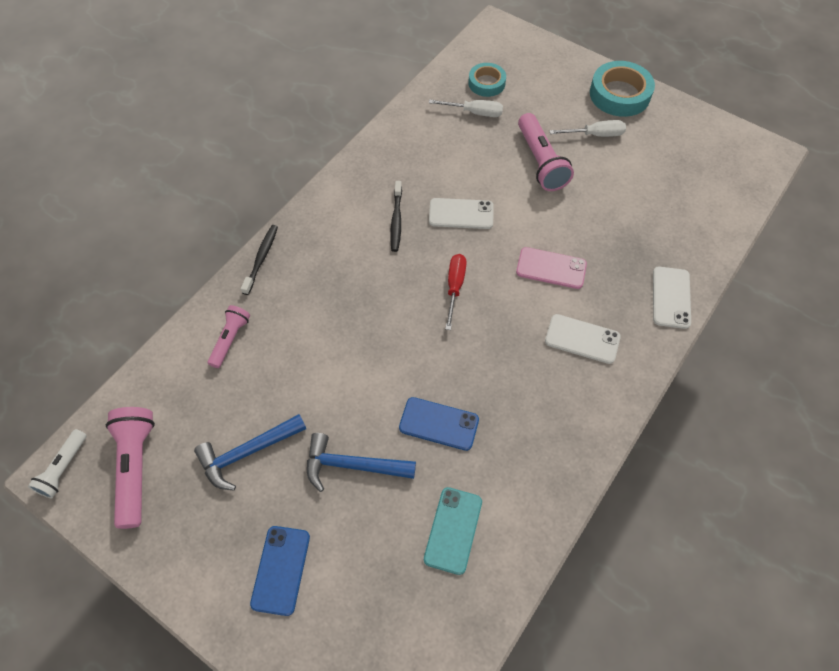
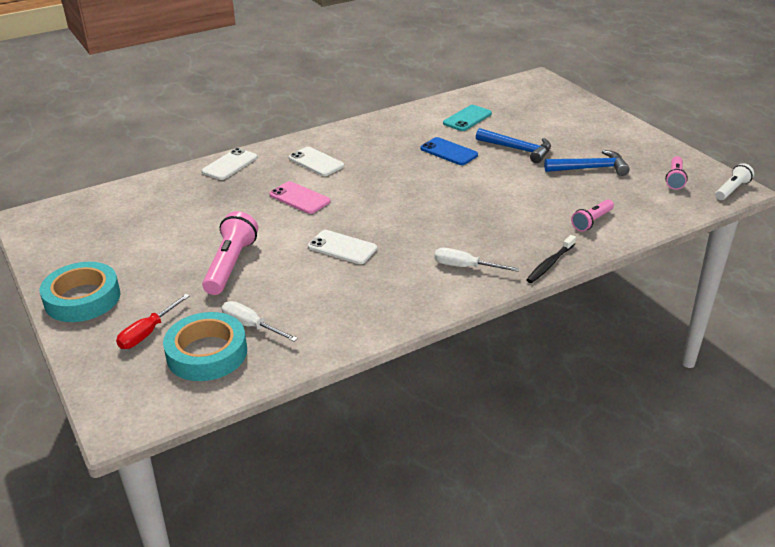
camera: 155 degrees left, 25 degrees down
(136, 468) = (675, 179): pink flashlight -> pink flashlight, size x0.60
(281, 570) = (579, 127): blue phone -> none
(396, 220) = (406, 258): black toothbrush -> none
(454, 287) = (386, 206): red screwdriver -> red screwdriver (148, 333)
(486, 83) = (207, 353): turquoise tape -> turquoise tape, size x1.61
(595, 135) = (154, 271): white screwdriver -> white screwdriver (465, 267)

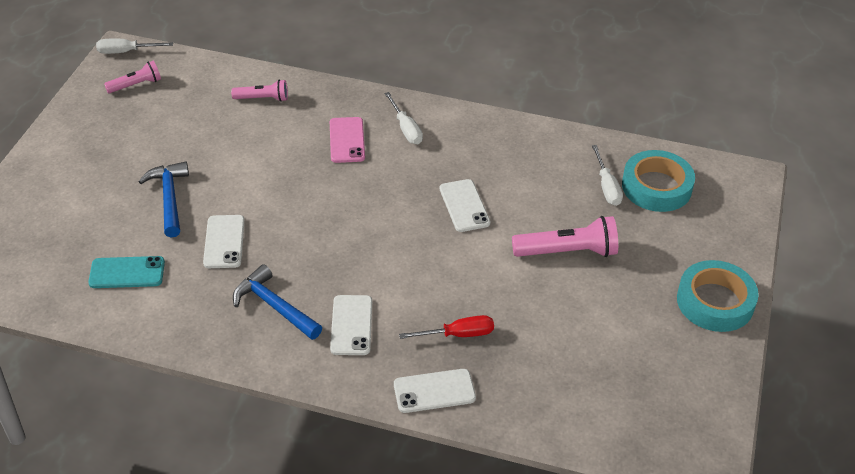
camera: 135 degrees left, 10 degrees up
(148, 333) = (685, 231): red screwdriver -> red screwdriver (458, 334)
(230, 265) = (567, 252): pink flashlight -> pink flashlight turned 150 degrees counterclockwise
(299, 198) = (428, 286): pink phone -> pink phone (347, 140)
(449, 152) = (224, 242): blue phone -> white phone
(550, 264) = (350, 92): black toothbrush -> none
(590, 168) = (164, 137): blue hammer -> blue hammer (274, 306)
(732, 190) = (126, 52): white flashlight -> white screwdriver

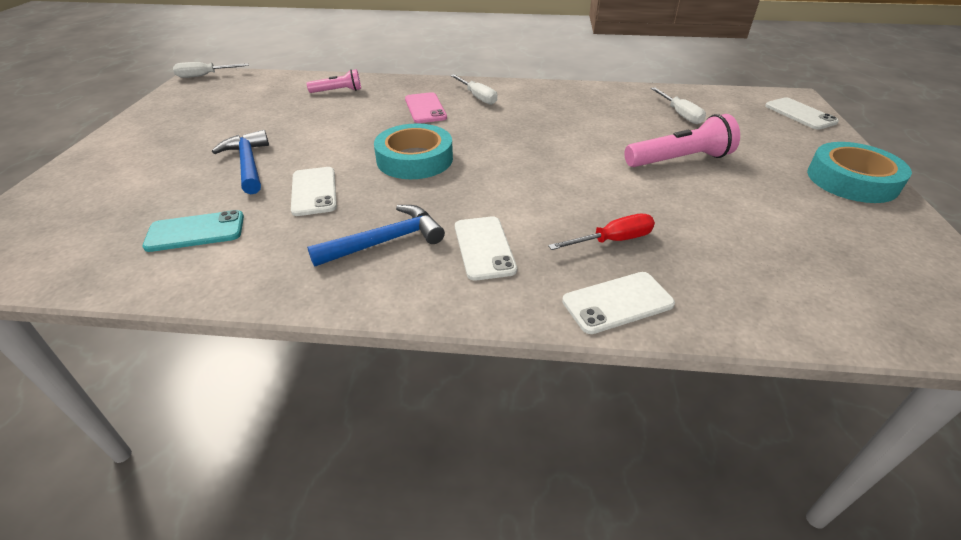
camera: 10 degrees left, 5 degrees down
(136, 85) = (213, 93): pink flashlight -> none
(274, 306) = (385, 241): blue hammer -> blue hammer turned 120 degrees clockwise
(464, 206) = (558, 139): white phone -> white phone (800, 114)
(656, 187) = (723, 110): turquoise tape -> turquoise tape (415, 159)

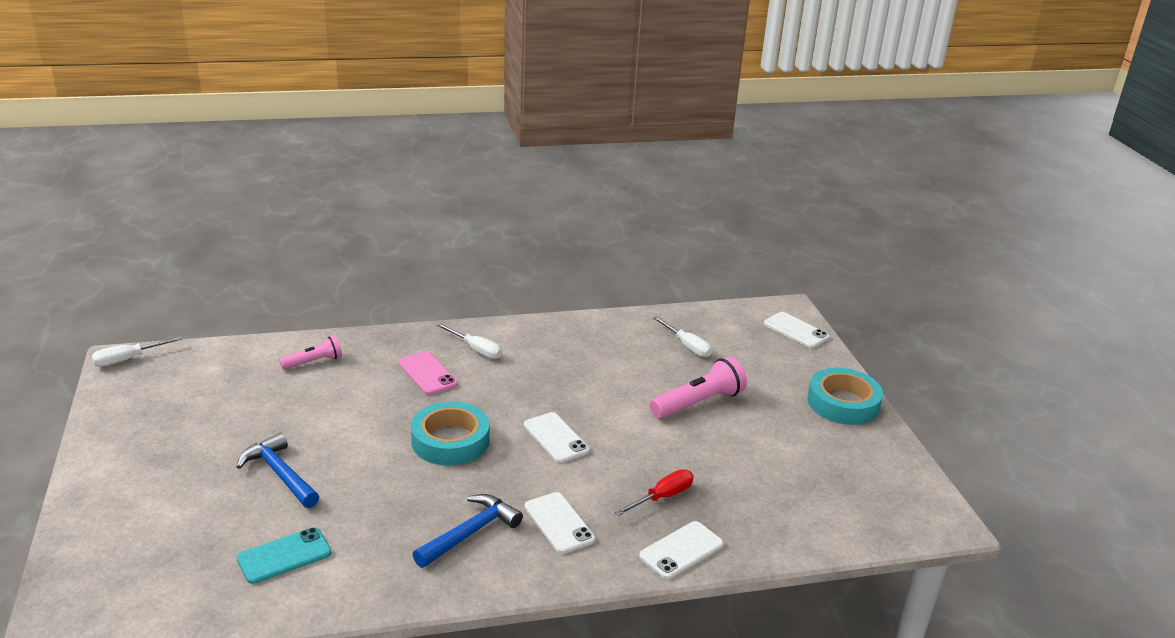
camera: 20 degrees left, 10 degrees down
(314, 191) = (371, 494): white phone -> white phone (556, 438)

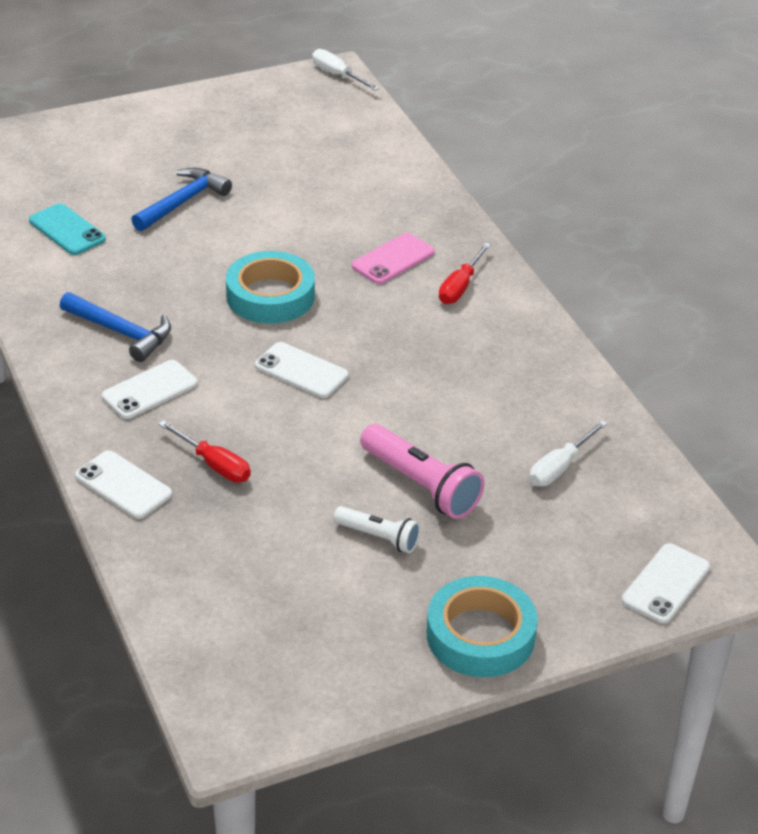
camera: 80 degrees right, 10 degrees up
(313, 362) = (382, 180): pink flashlight -> none
(476, 350) = (460, 287): white screwdriver -> red screwdriver
(556, 438) = (301, 371): white phone -> white phone turned 75 degrees clockwise
(750, 429) = (378, 537): none -> white flashlight

